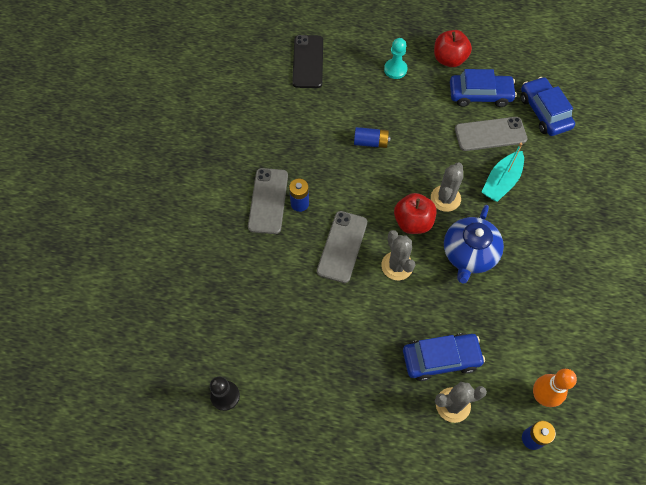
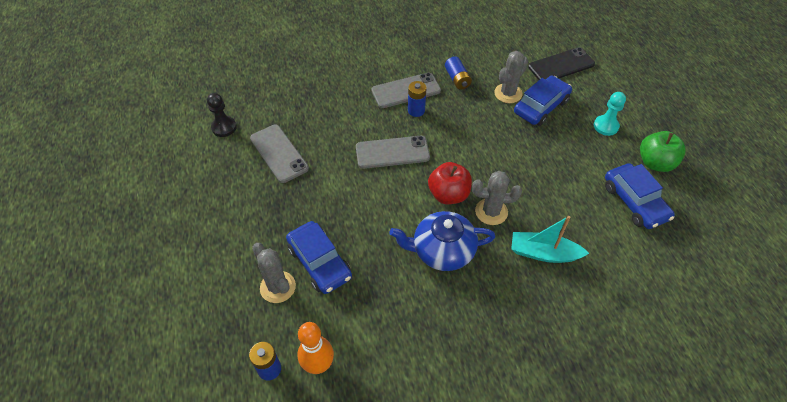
camera: 65 degrees right, 10 degrees down
(371, 142) = (511, 136): blue battery -> blue battery (457, 79)
(397, 266) = (396, 197): grey cactus -> grey cactus (508, 93)
(449, 59) = (655, 163): red apple -> green apple
(490, 134) = (593, 226): grey phone -> grey phone (279, 153)
(544, 112) = (662, 267): blue car -> blue car (541, 106)

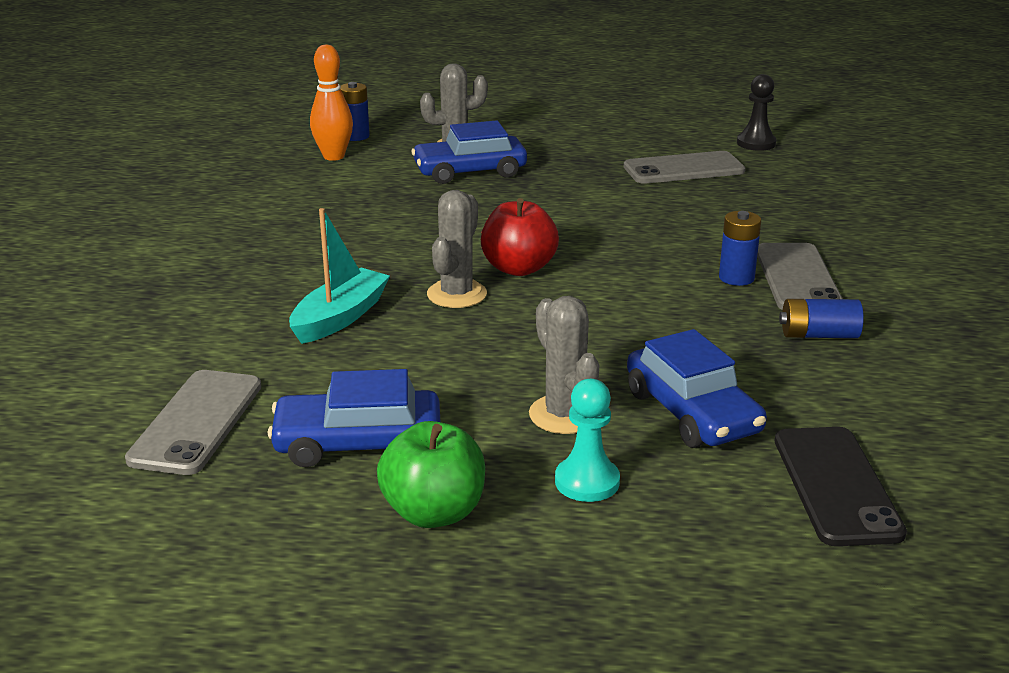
camera: 110 degrees right, 25 degrees down
(392, 152) = (640, 242): grey phone -> grey phone (197, 422)
(442, 251) = (418, 244): blue teapot -> none
(508, 93) = (751, 382): grey cactus -> grey cactus (564, 415)

